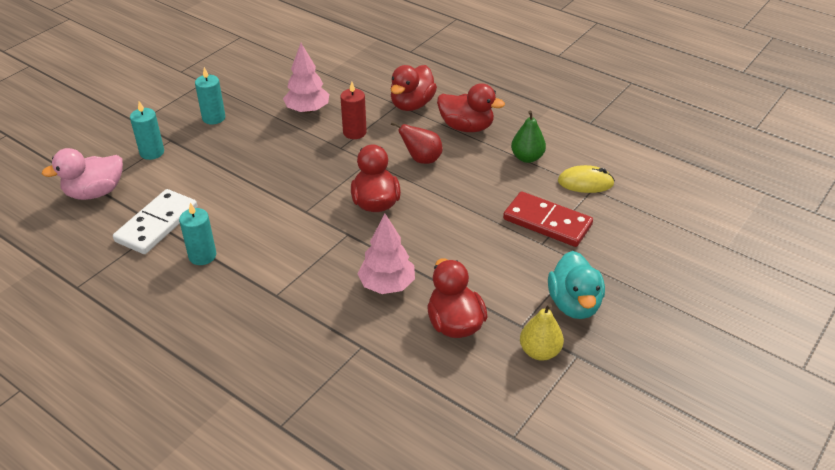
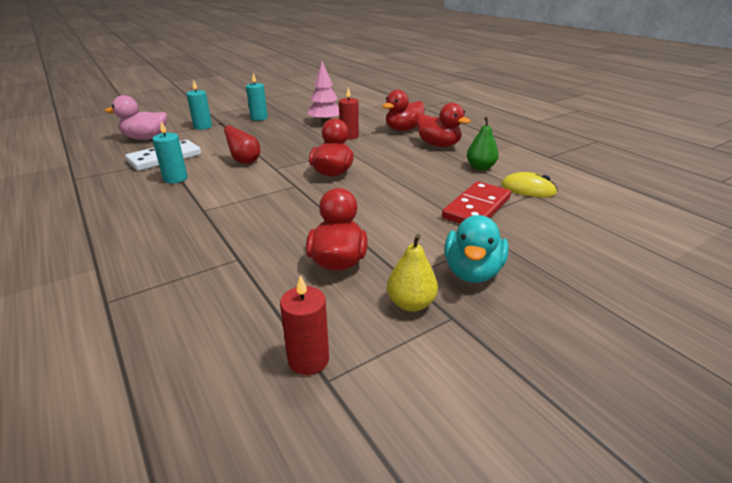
camera: 20 degrees right, 10 degrees down
(387, 285) = (299, 221): pink tree -> none
(421, 159) = (389, 156): red pear -> red pear (245, 161)
(490, 425) = (308, 359): none -> red candle
(547, 222) = (476, 208): red domino -> red domino turned 75 degrees clockwise

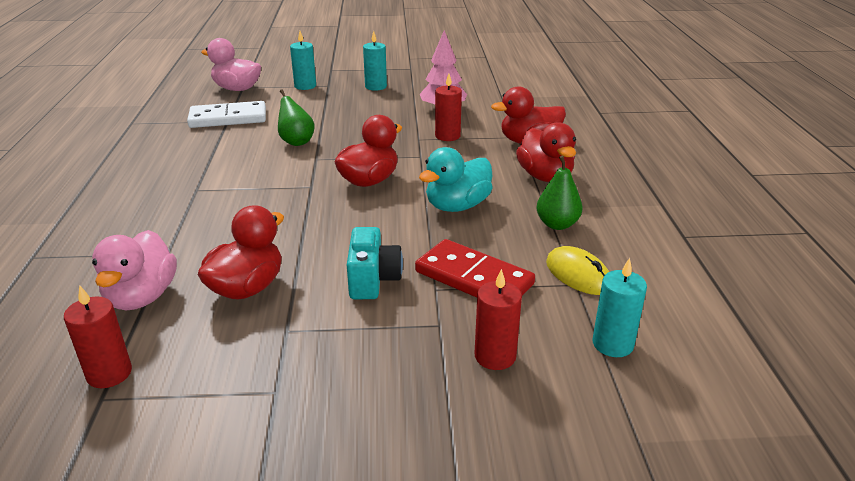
camera: 30 degrees right, 0 degrees up
(175, 178) = (211, 146): turquoise candle -> turquoise candle (612, 344)
(245, 161) = (296, 142): red pear -> green pear
(259, 295) = (142, 297): none -> pink duck
(410, 304) = (256, 360): yellow pear -> none
(418, 228) = (373, 280): none -> turquoise camera
(472, 272) = (361, 352): turquoise duck -> turquoise duck (457, 206)
(476, 208) = (474, 278): red domino -> red domino turned 60 degrees clockwise
(548, 245) = (495, 356): none -> red candle

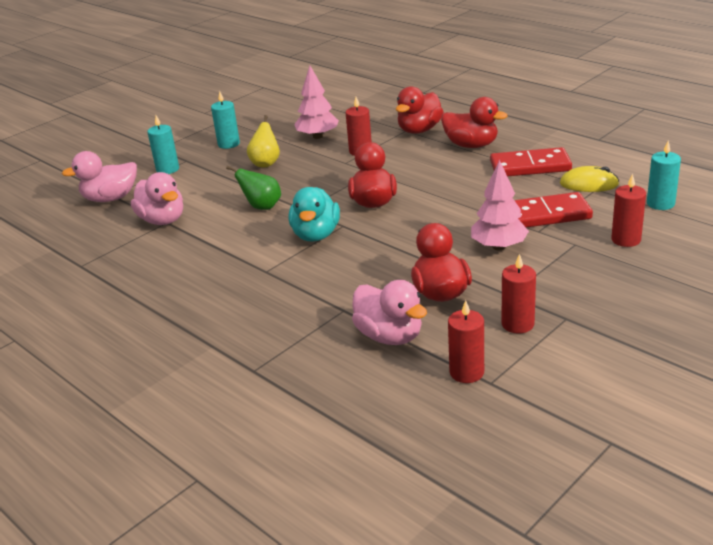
camera: 40 degrees left, 0 degrees up
(228, 118) = (162, 220): white domino -> pink duck
(232, 363) = (517, 324): none -> red candle
(367, 112) = (266, 163): none -> yellow pear
(373, 280) = (498, 247): turquoise camera -> pink tree
(457, 206) = (458, 186): turquoise duck -> turquoise duck (316, 235)
(557, 224) = (530, 166): green pear -> red domino

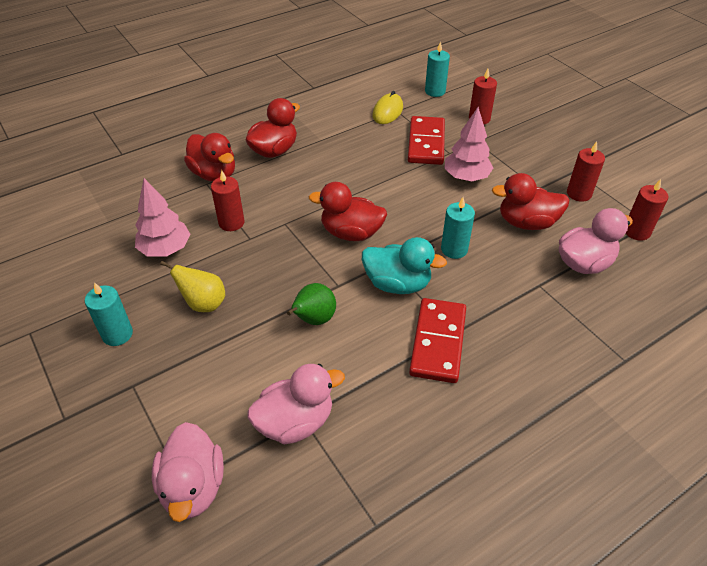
camera: 80 degrees left, 15 degrees up
(167, 169) = (146, 409): turquoise candle -> turquoise candle (454, 249)
(530, 166) = (339, 130): red domino -> red domino (438, 342)

